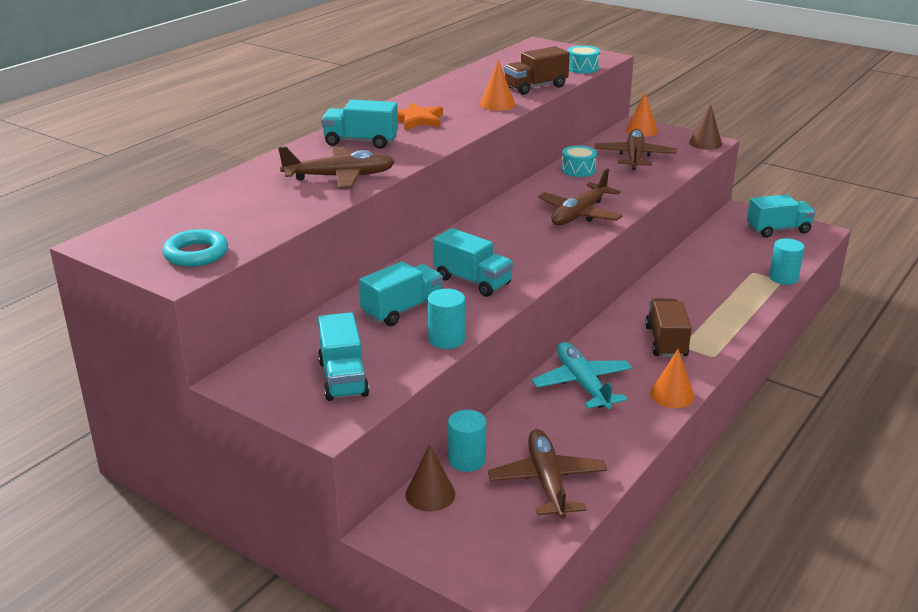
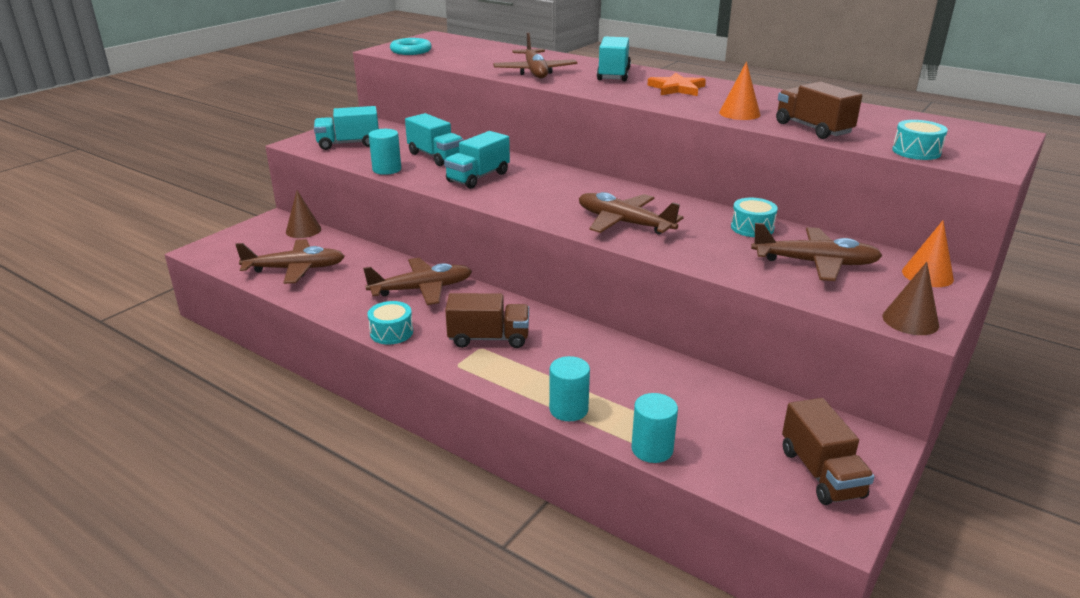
camera: 90 degrees right, 0 degrees up
(467, 460) = (335, 241): turquoise cylinder -> turquoise cylinder (568, 409)
(582, 384) = (421, 289): turquoise plane -> brown plane
(672, 395) = (391, 332): orange cone -> turquoise drum
(778, 230) = (821, 473): turquoise truck -> brown truck

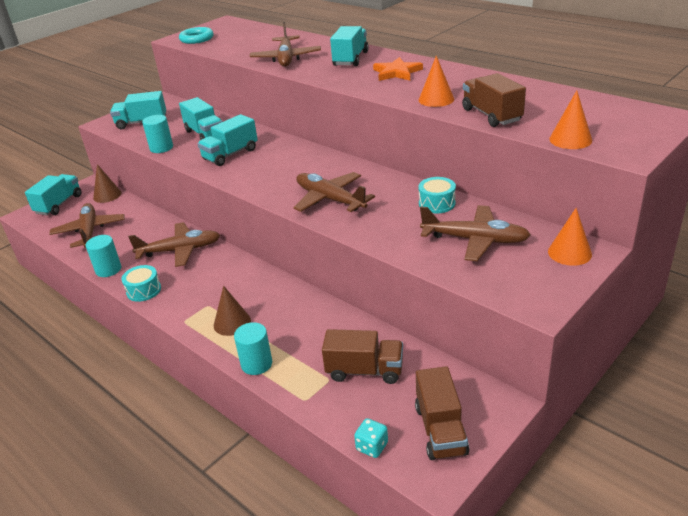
camera: 10 degrees right, 5 degrees up
(242, 239) = (59, 204): none -> turquoise truck
(295, 269) = (89, 231): brown plane -> brown plane turned 105 degrees counterclockwise
(489, 338) = (217, 297): brown truck -> brown truck (364, 371)
(652, 449) = (310, 402): turquoise cylinder -> turquoise cylinder (108, 269)
(747, 494) = (372, 447): none -> turquoise dice
(910, 320) = (531, 300): brown cone -> brown cone (232, 323)
(916, 151) = (570, 139): turquoise drum -> orange cone

